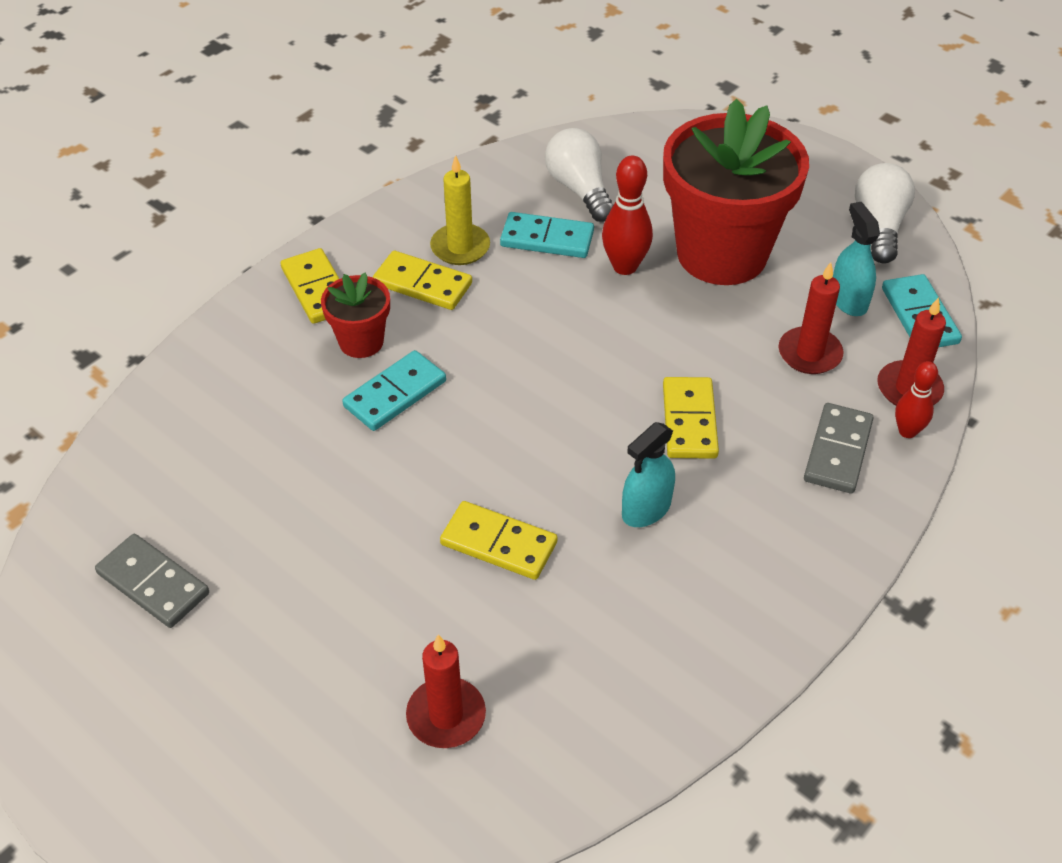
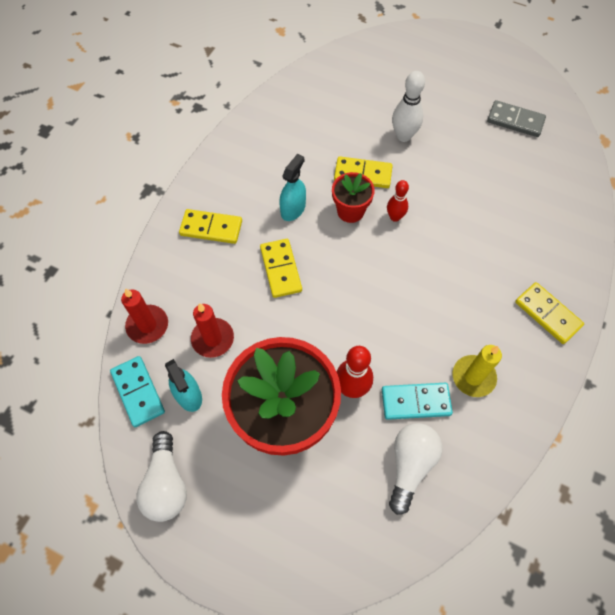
camera: 165 degrees right, 15 degrees up
(361, 341) = (496, 279): red flower pot -> red flower pot (350, 211)
(387, 602) = (403, 136): none -> white bowling pin
(395, 394) = (457, 247): turquoise domino -> none
(422, 284) = (482, 336): yellow domino -> yellow domino (211, 228)
(446, 715) = (356, 97): red candle -> none
(579, 189) = (410, 465): white light bulb -> white light bulb turned 120 degrees counterclockwise
(837, 451) = (191, 269): grey domino -> none
(907, 431) = (149, 292): red bowling pin -> red bowling pin (395, 217)

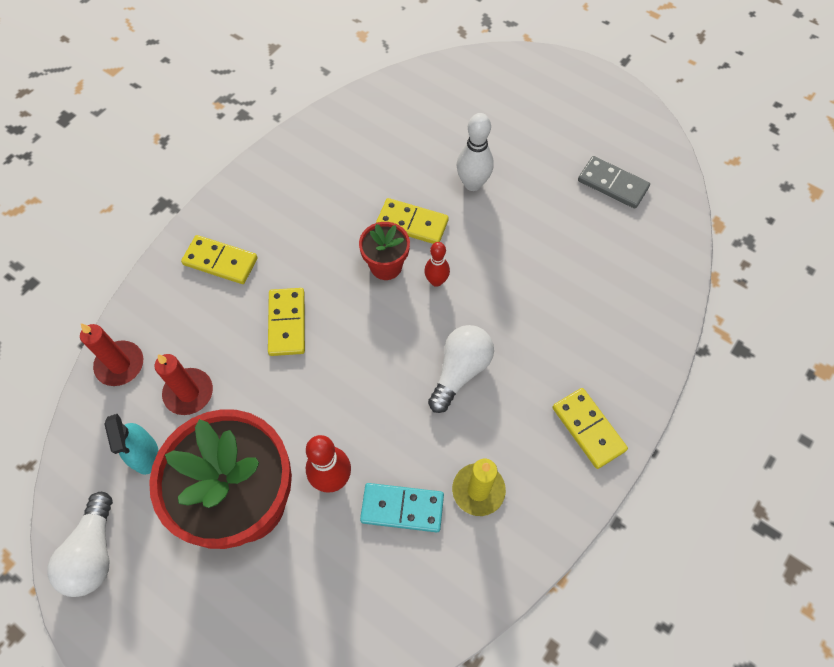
camera: 10 degrees right, 0 degrees up
(138, 392) = (89, 441): turquoise domino -> none
(293, 209) = (320, 253): turquoise spray bottle -> none
(410, 465) = (375, 583): white light bulb -> white light bulb (460, 371)

